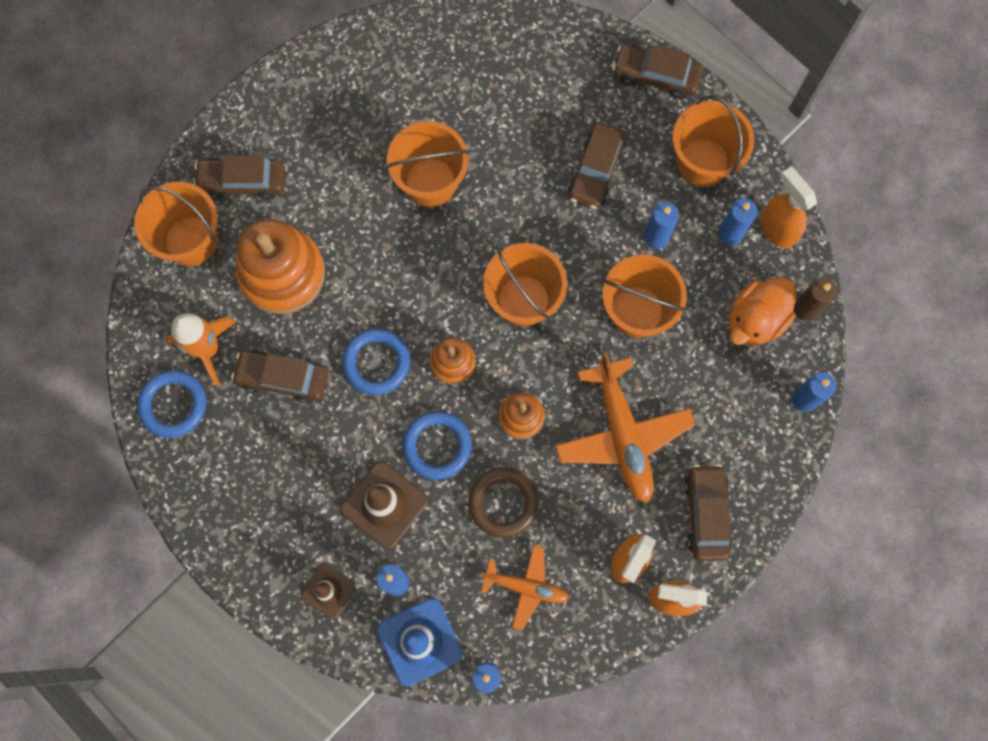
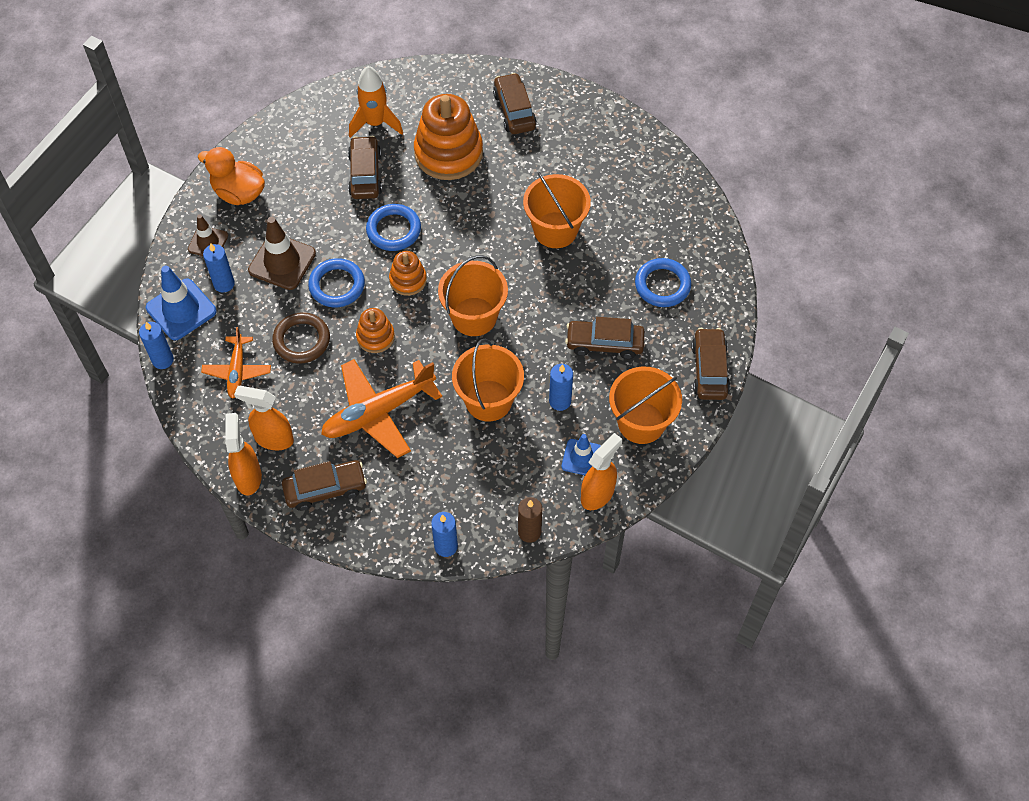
camera: 75 degrees right, 15 degrees down
(173, 405) = (327, 114): blue ring -> blue ring (662, 285)
(191, 241) = (457, 92): orange bucket -> none
(730, 233) = (581, 458): blue candle -> blue traffic cone
(755, 320) = (507, 493): orange duck -> orange duck (239, 193)

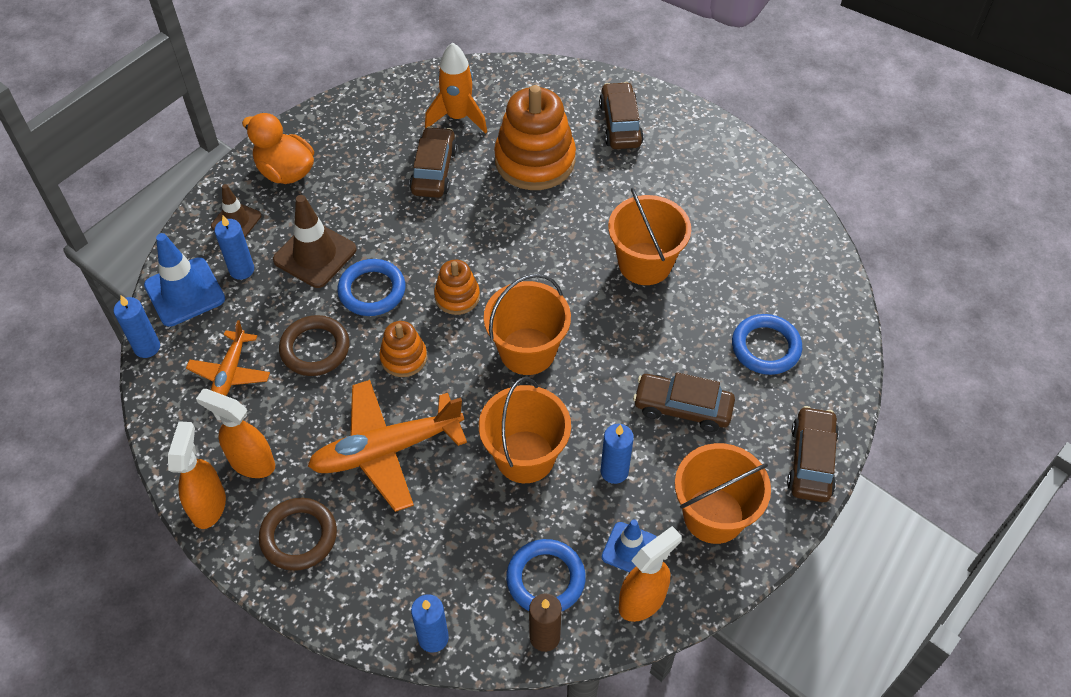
camera: 10 degrees right, 5 degrees down
(325, 489) = (299, 536): brown car -> brown ring
(393, 230) = (453, 237): blue ring -> blue ring (545, 579)

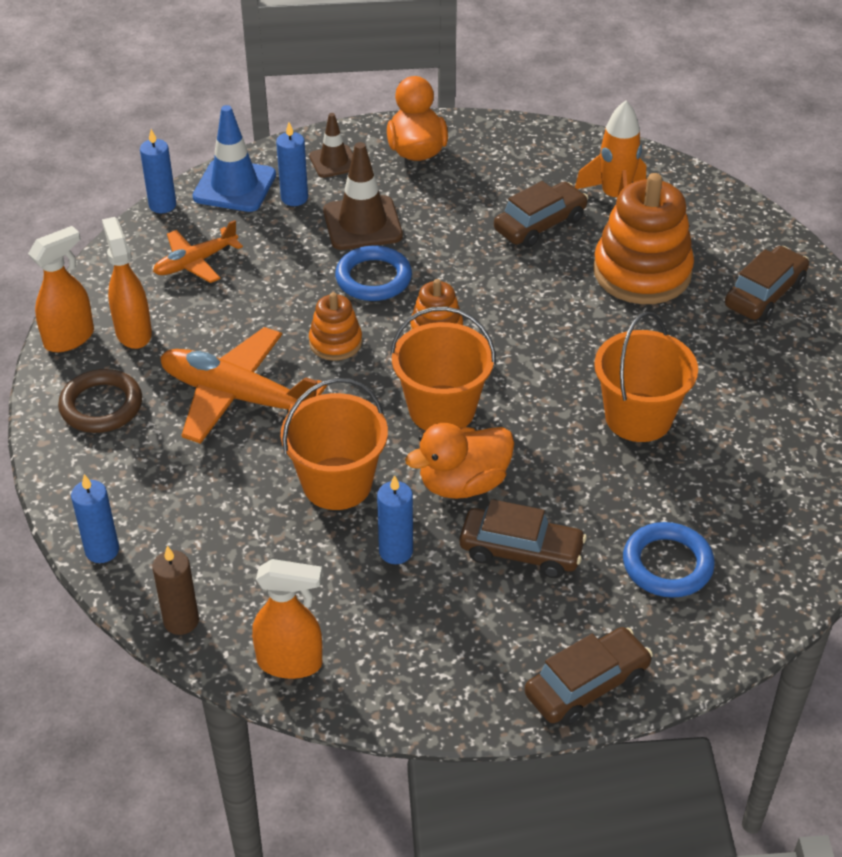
camera: 45 degrees right, 10 degrees down
(315, 348) = (277, 288): brown ring -> none
(545, 579) = (236, 582): blue ring -> none
(599, 391) = (463, 483): none -> orange duck
(629, 549) = (331, 617): blue traffic cone -> none
(682, 408) = (521, 551): brown car -> brown car turned 135 degrees clockwise
(713, 515) = (437, 653): orange bucket -> none

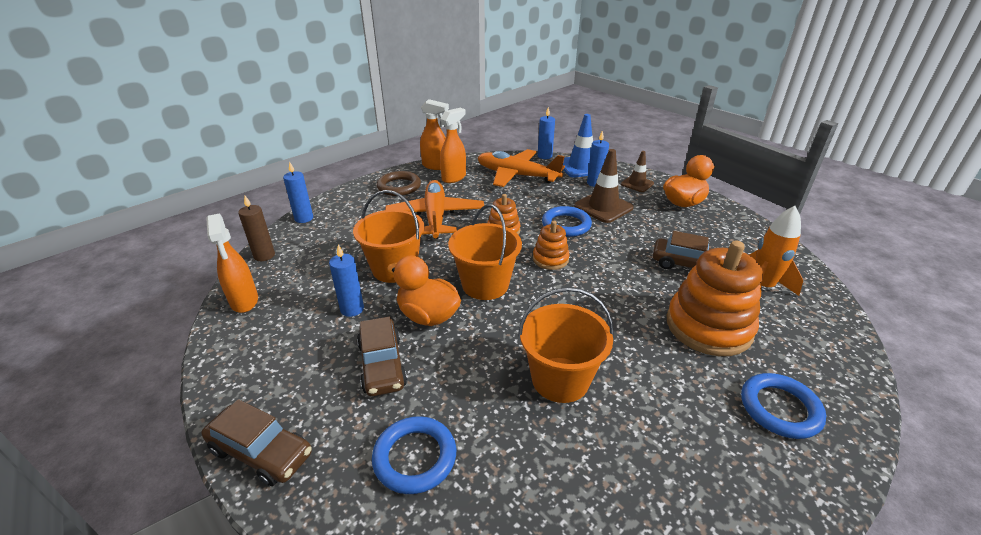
camera: 60 degrees right, 10 degrees down
(195, 262) = (517, 175): orange plane -> orange plane, size x1.72
(764, 294) = (780, 409): brown car -> blue ring

